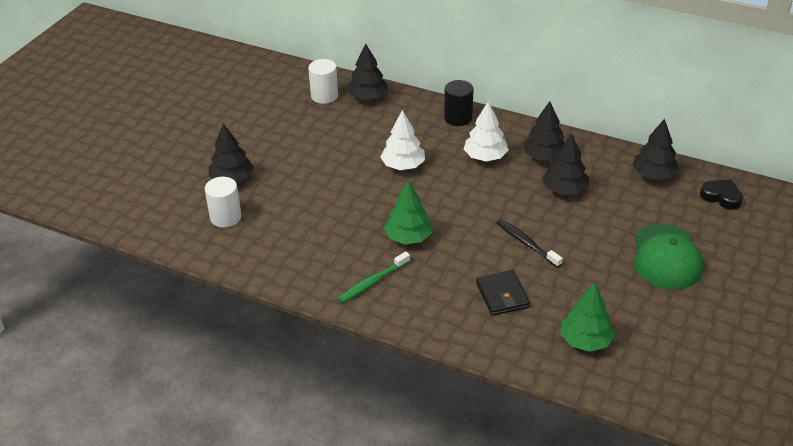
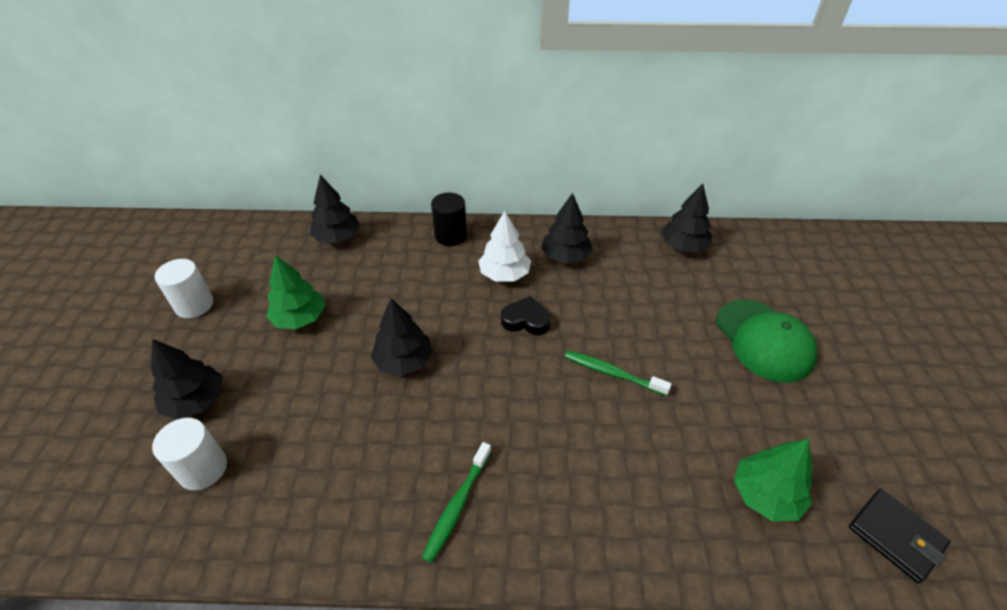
camera: 25 degrees left, 5 degrees up
(324, 96) = (284, 249): white cylinder -> white cylinder (194, 305)
(403, 165) = (417, 312): white tree -> none
(408, 237) = (471, 413): green tree -> green tree (300, 318)
(502, 295) = (629, 462): black wallet -> black wallet (895, 536)
(526, 243) = (612, 373): black toothbrush -> green toothbrush
(565, 190) = (610, 289): black tree -> black tree (404, 361)
(721, 197) = (760, 252): black heart -> black heart (526, 320)

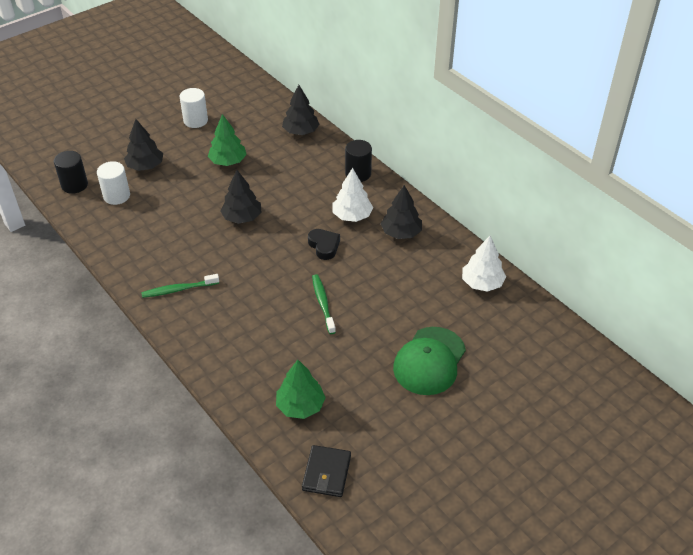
camera: 50 degrees right, 0 degrees up
(110, 510) = (74, 185): none -> black cylinder
(683, 246) = (482, 283): black tree -> white tree

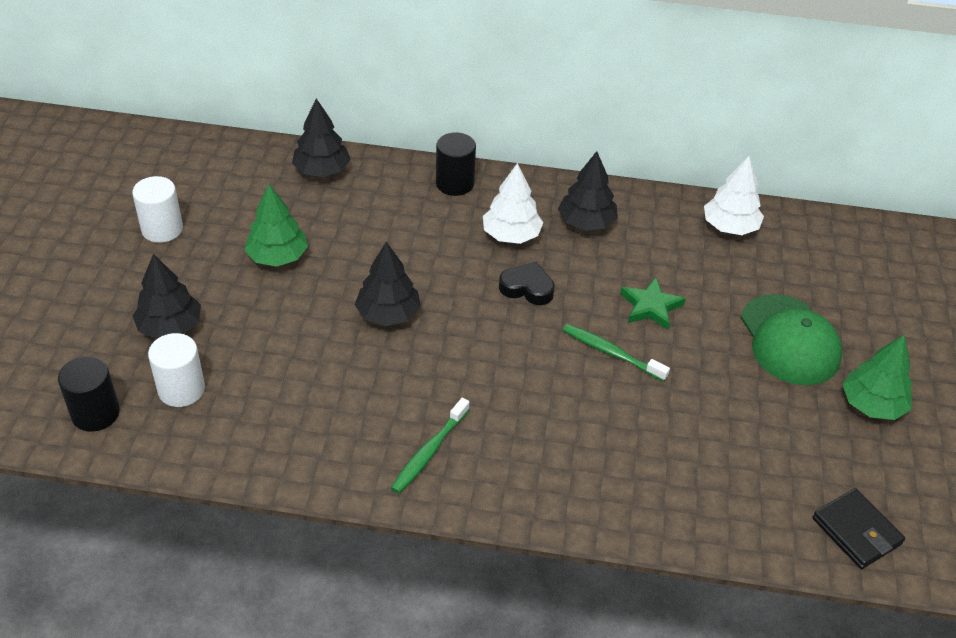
camera: 45 degrees left, 0 degrees up
(300, 406) = (739, 481): green tree -> green tree (872, 404)
(375, 295) = (650, 306): none -> green star

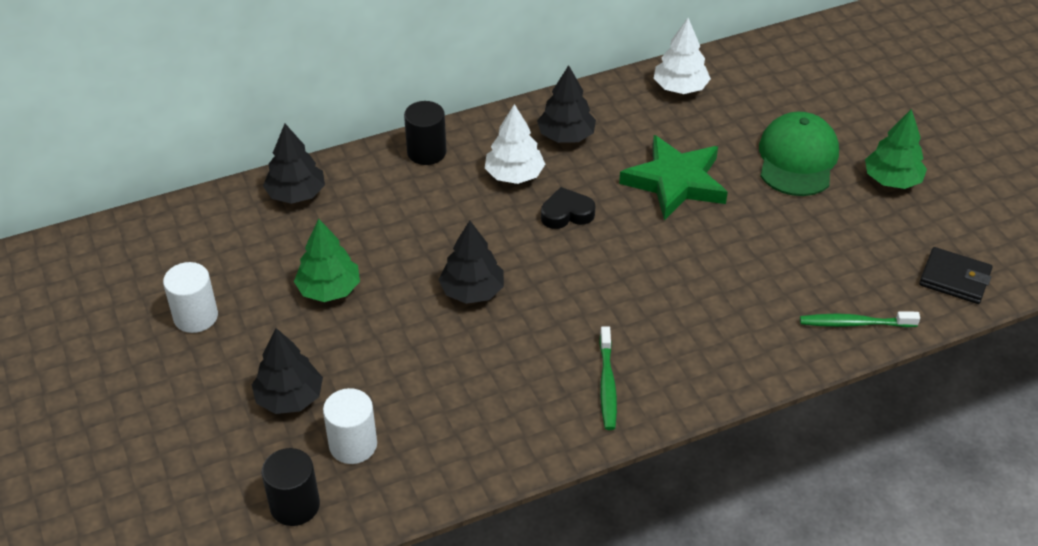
camera: 30 degrees left, 0 degrees up
(611, 353) = (677, 234): green toothbrush -> green toothbrush (855, 323)
(650, 306) = (675, 182): green star -> green star, size x1.75
(789, 340) = (797, 159): green cap -> green cap turned 120 degrees counterclockwise

